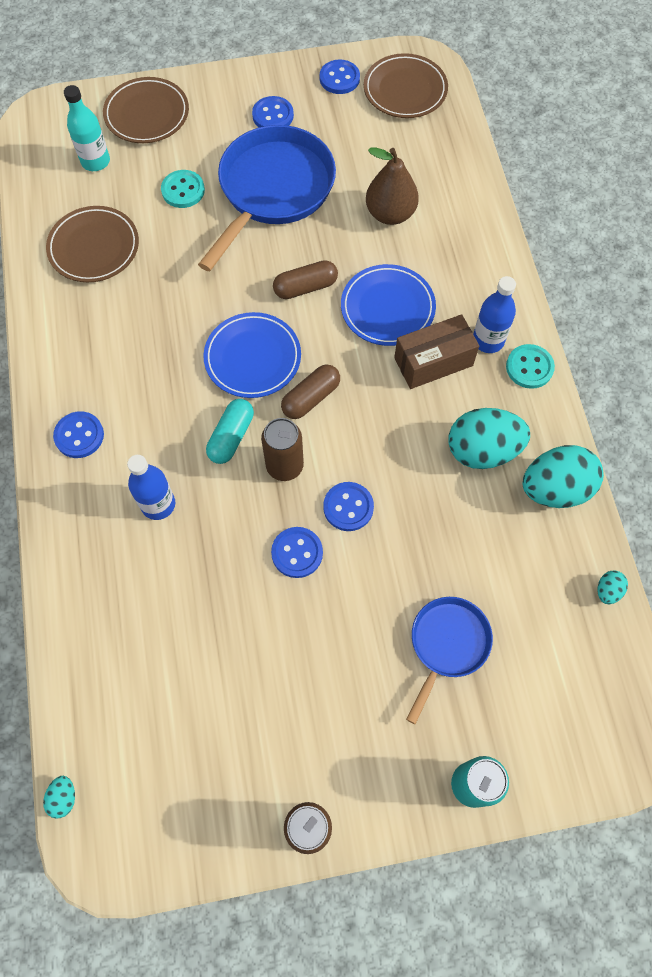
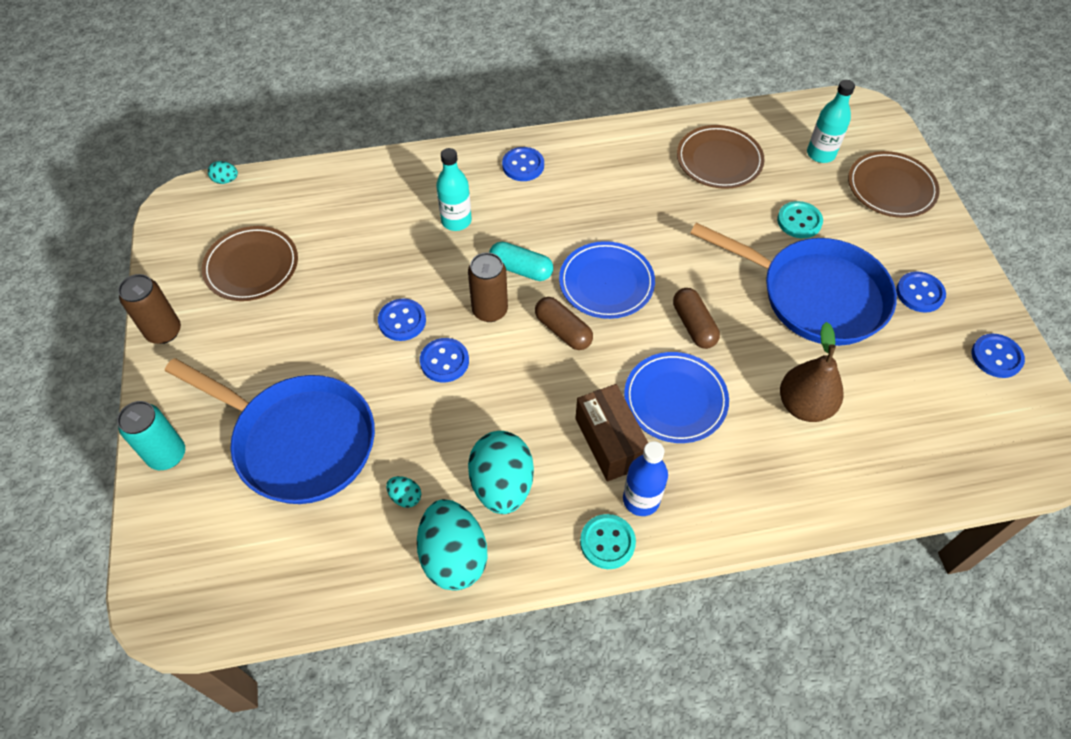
camera: 90 degrees right, 10 degrees down
(158, 504) = (456, 221): blue bottle -> turquoise bottle
(405, 90) = (1000, 426): brown plate -> brown plate (252, 267)
(447, 644) = (298, 441): blue pan -> blue pan, size x1.80
(607, 591) = (331, 600): turquoise egg -> turquoise egg (405, 497)

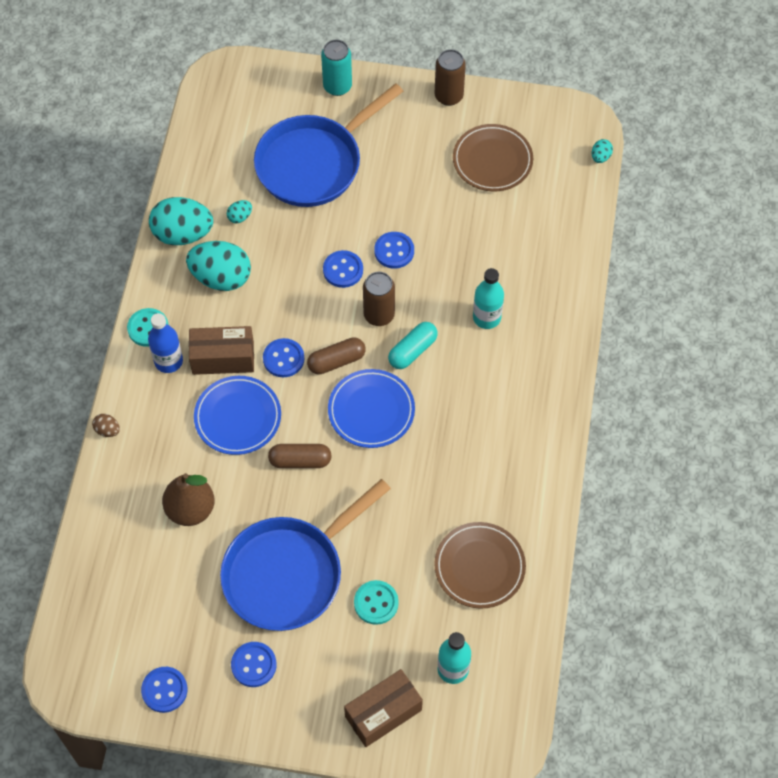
camera: 110 degrees right, 5 degrees up
(523, 165) = (535, 391): blue button -> blue button (283, 359)
(763, 531) = (107, 430): none -> brown egg
(891, 188) = (383, 713): brown plate -> brown box

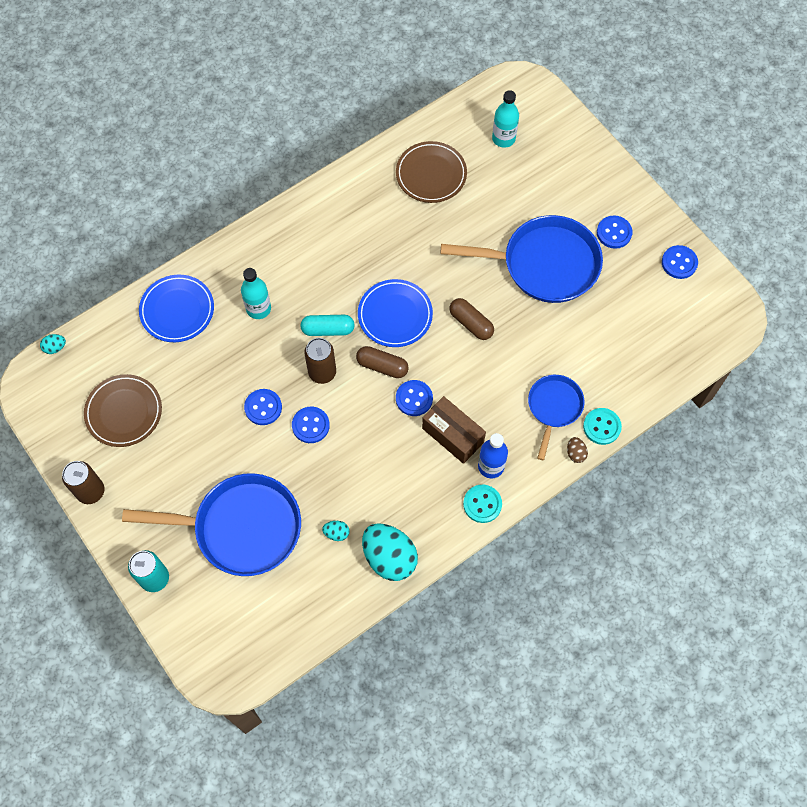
camera: 135 degrees left, 5 degrees up
(160, 451) = (554, 408): none -> blue pan
(190, 509) = (568, 353): brown pear -> none
(221, 277) = (396, 496): turquoise egg -> none
(238, 417) = (482, 386): blue plate -> blue plate (177, 310)
(376, 603) = (510, 206): turquoise button -> turquoise button (602, 427)
(383, 713) = (565, 149): brown box -> none

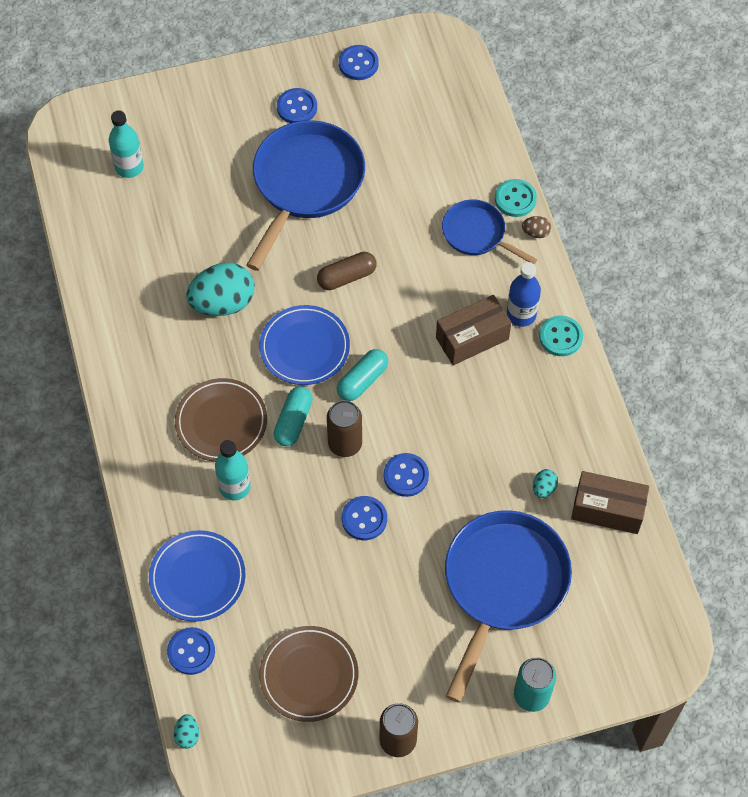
camera: 70 degrees left, 5 degrees down
(335, 589) = (607, 510): none -> brown box
(382, 366) = (362, 380): brown capsule -> turquoise capsule
(389, 557) = (589, 445): turquoise egg -> turquoise egg (223, 303)
(414, 398) = (414, 362): blue button -> blue button (191, 651)
(431, 174) = (141, 253): brown plate -> brown plate (221, 422)

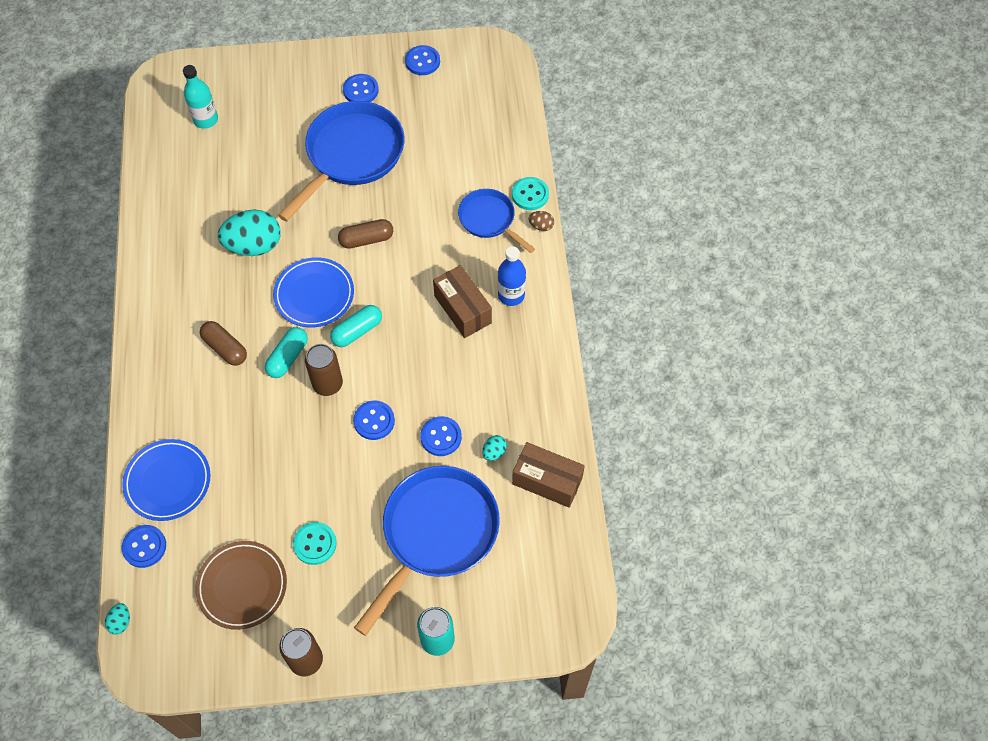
camera: 10 degrees right, 0 degrees up
(221, 422) = (225, 348): brown plate -> brown capsule
(235, 487) = (222, 406): turquoise bottle -> none
(364, 519) = (327, 453): blue button -> blue button (441, 437)
(472, 338) = (462, 309): brown box -> brown box turned 75 degrees clockwise
(560, 337) = (541, 320): turquoise button -> turquoise button (315, 544)

